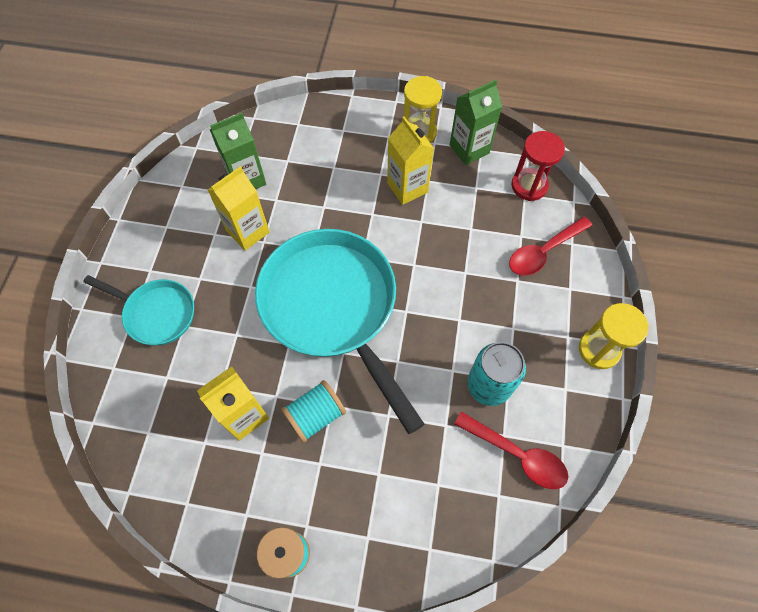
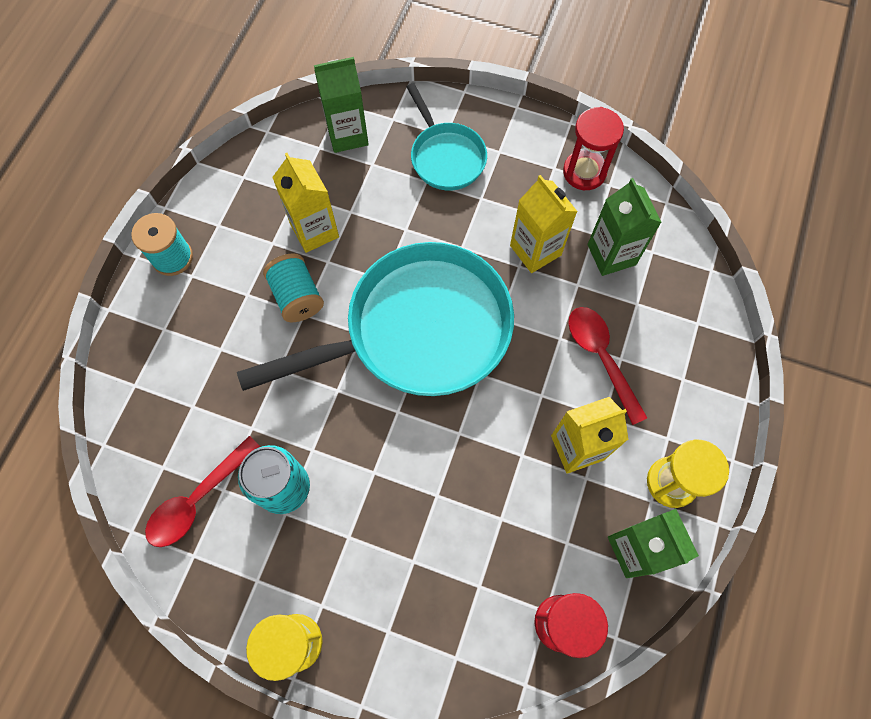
camera: 100 degrees right, 5 degrees up
(132, 408) = (347, 135): none -> green carton
(156, 313) = (446, 157): turquoise pan -> turquoise pan turned 60 degrees counterclockwise
(169, 204) = (584, 172): none -> red hourglass
(543, 252) = (449, 611): red spoon -> red spoon (601, 357)

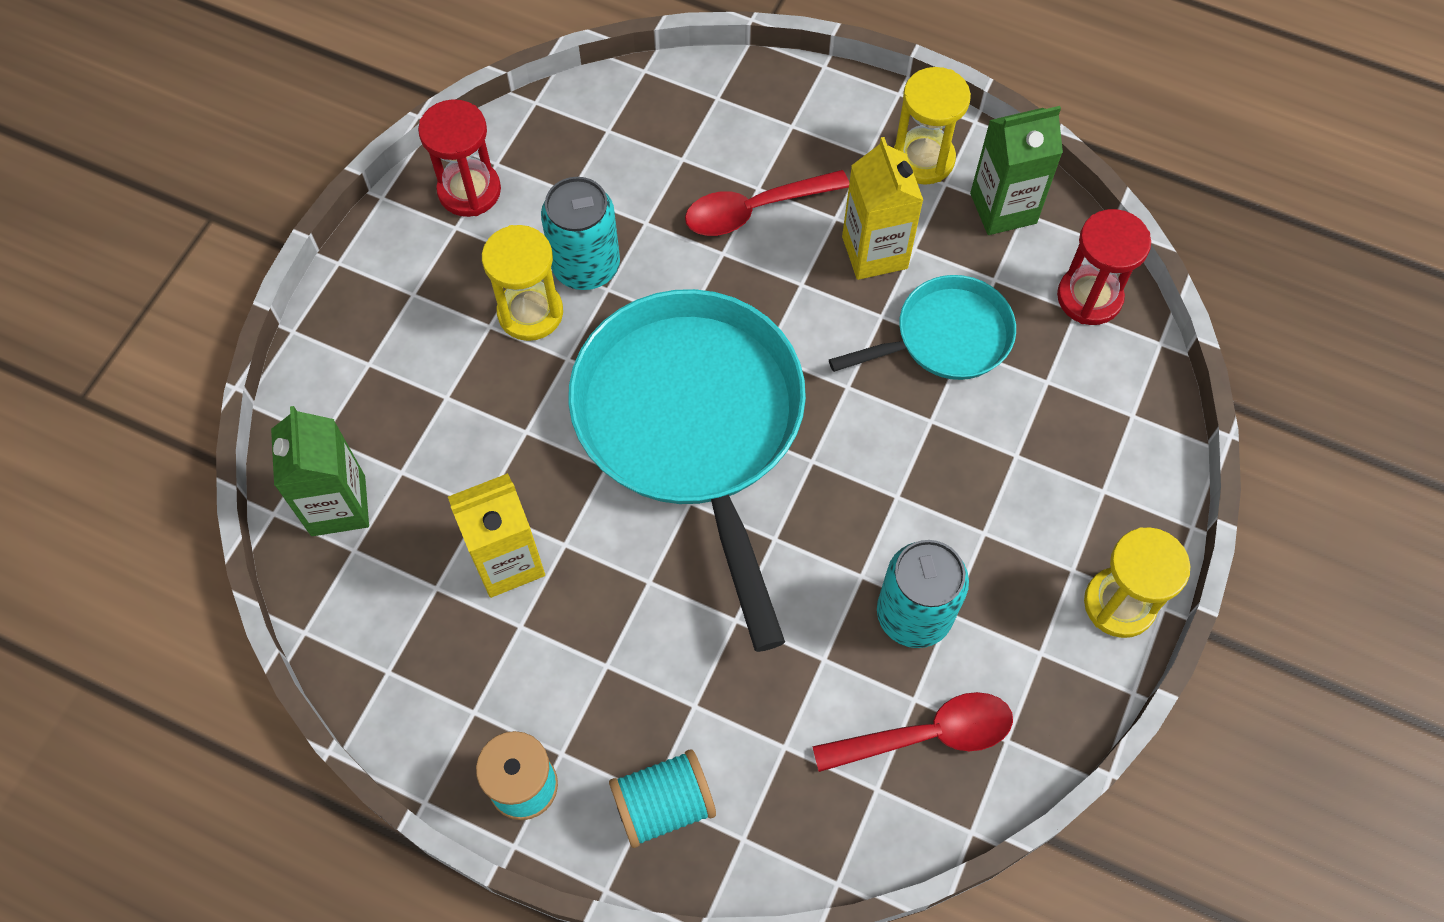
camera: 85 degrees left, 5 degrees down
(198, 499) = (927, 735): red spoon -> red spoon turned 60 degrees counterclockwise
(297, 296) = (619, 590): turquoise spool -> turquoise spool (663, 805)
(446, 157) = (408, 366): turquoise pan -> turquoise pan (946, 337)
(494, 221) = (530, 312): none -> yellow hourglass
(535, 250) = (586, 266): yellow carton -> turquoise can
(611, 254) = (606, 177): green carton -> none

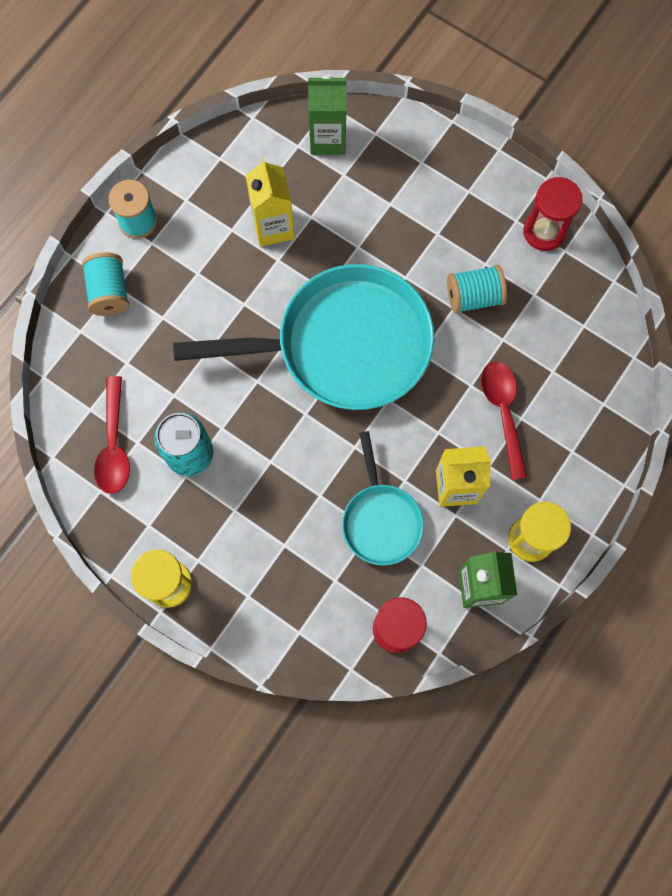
camera: 100 degrees right, 10 degrees up
(530, 312) = (443, 259): yellow hourglass -> none
(586, 266) = (473, 297): turquoise can -> turquoise spool

